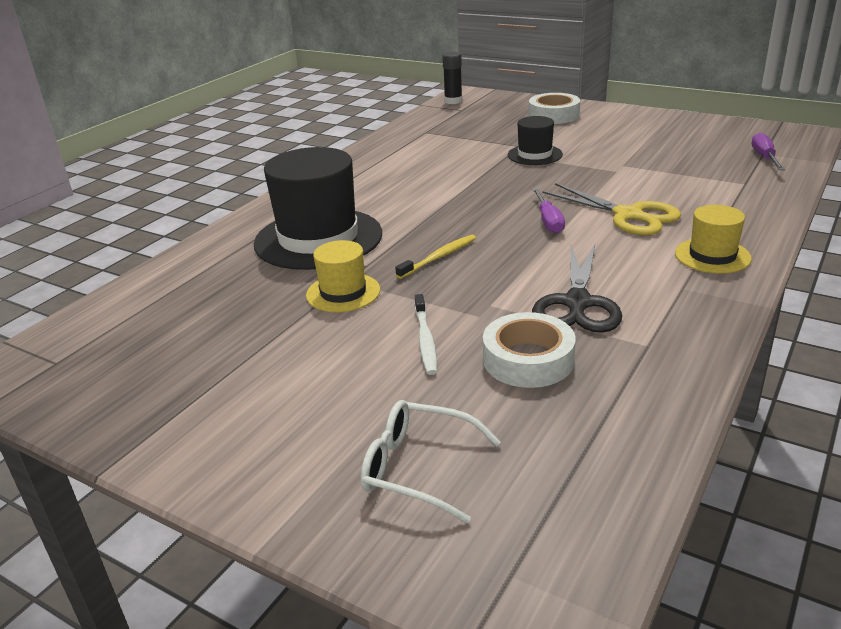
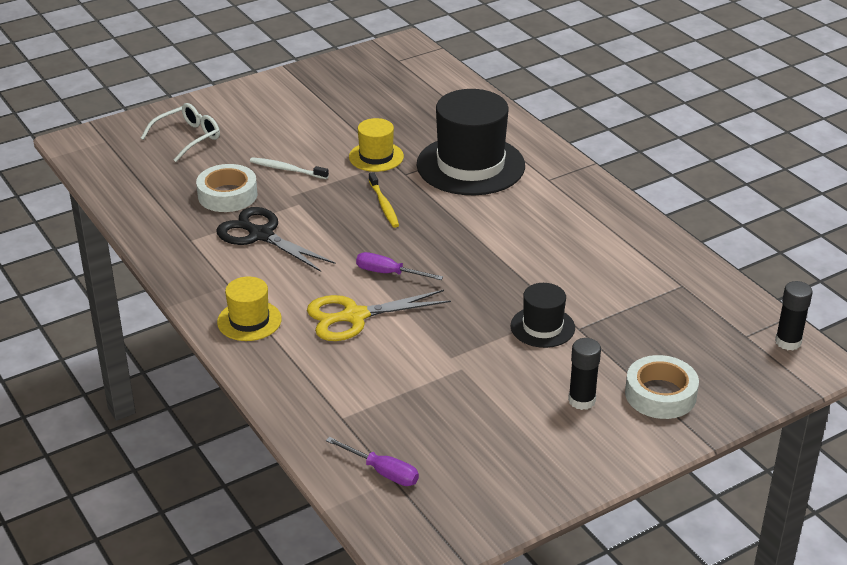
camera: 115 degrees right, 5 degrees up
(594, 129) = (581, 400): none -> black glue stick

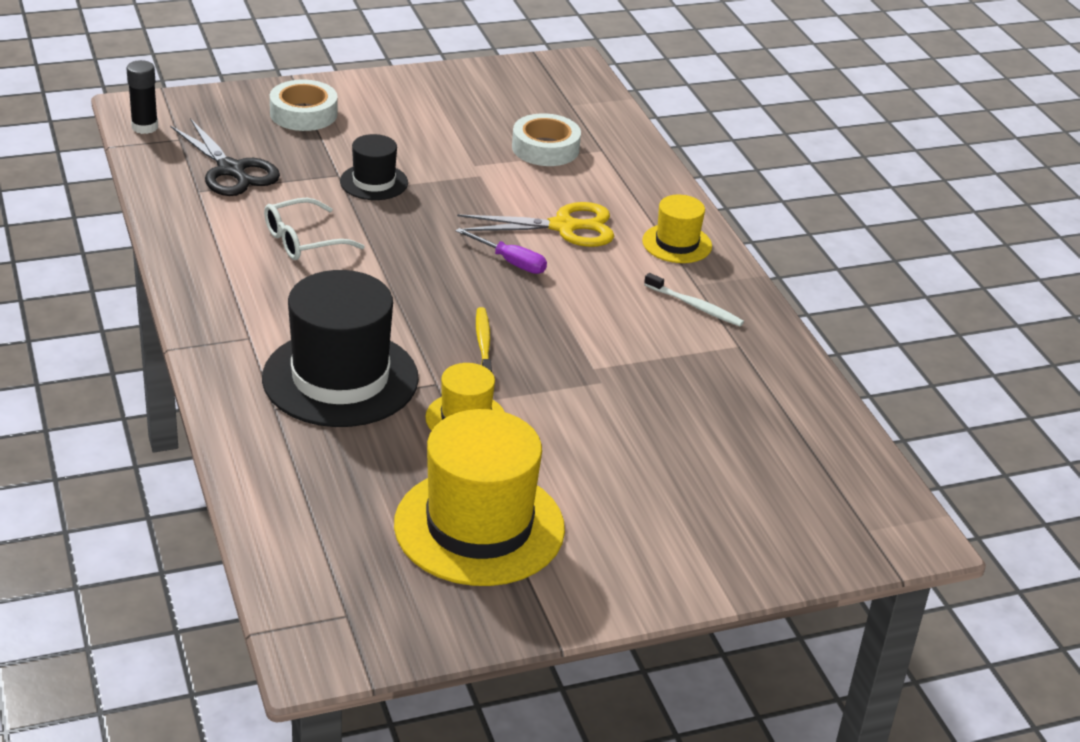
camera: 170 degrees left, 0 degrees up
(188, 138) = (739, 510): white glasses -> white glasses (303, 241)
(227, 195) = (687, 399): white tape -> white tape (545, 148)
(261, 235) = (650, 334): black scissors -> black scissors (231, 170)
(287, 169) = (598, 423): white toothbrush -> white toothbrush (695, 306)
(344, 105) = (479, 526): none -> yellow hat
(382, 472) = (578, 110): purple screwdriver -> none
(581, 400) = (378, 122): black glue stick -> none

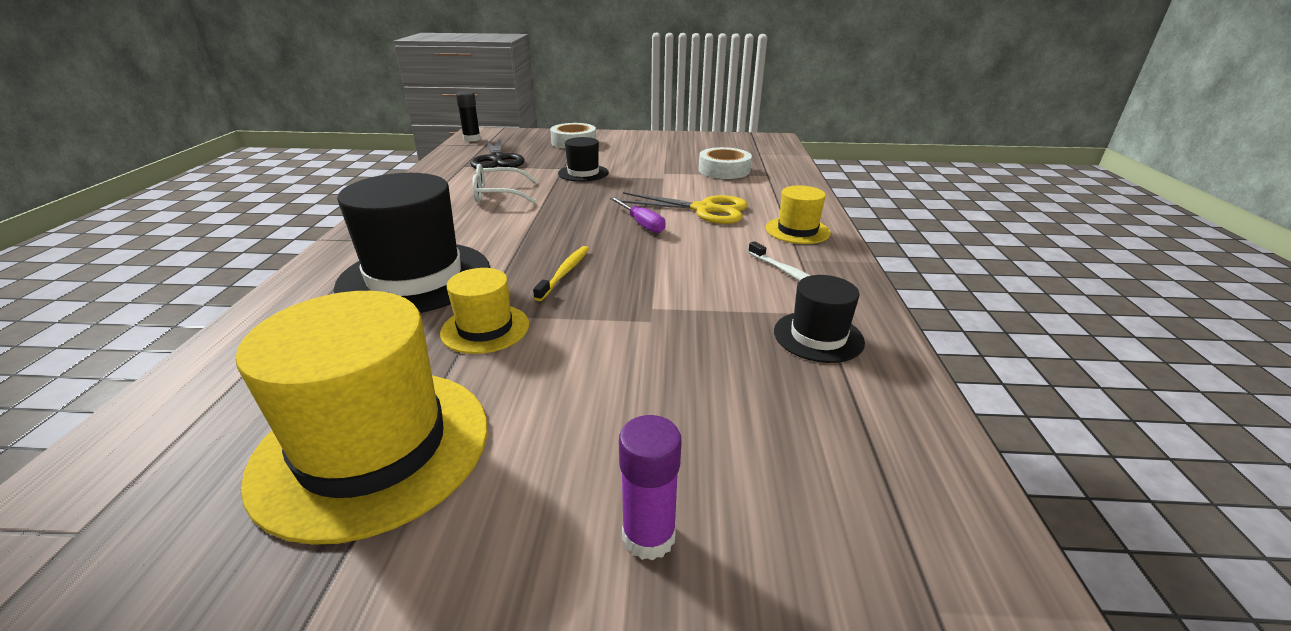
camera: 25 degrees right, 5 degrees down
(701, 533) = (648, 536): none -> purple glue stick
(745, 370) = (818, 336): none -> black hat

